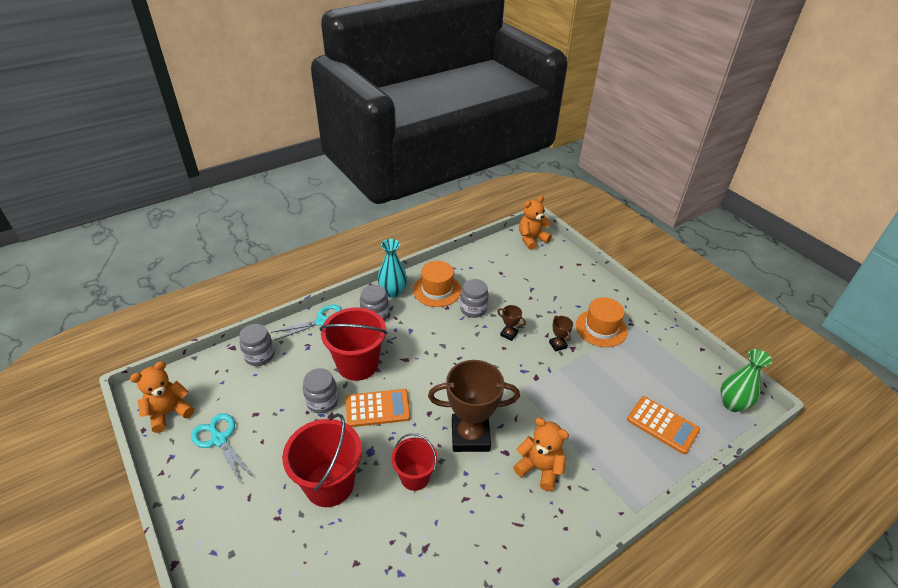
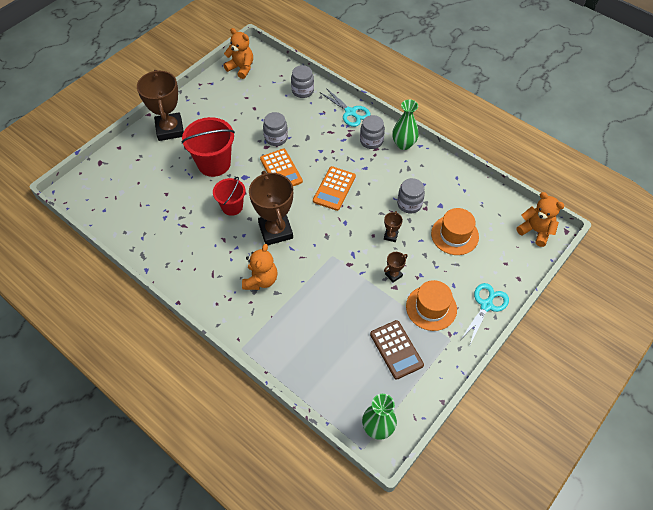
camera: 75 degrees right, 15 degrees up
(219, 439) = (229, 99): turquoise scissors -> turquoise scissors (486, 305)
(229, 534) = (170, 129): none -> brown trophy
(357, 364) = (316, 146): red bucket -> none
(393, 292) = (403, 144): turquoise vase -> green vase
(437, 290) = (420, 173): orange hat -> orange hat (454, 235)
(645, 366) = (396, 349): none -> brown calculator
(662, 425) = (331, 366): orange calculator -> orange calculator (334, 189)

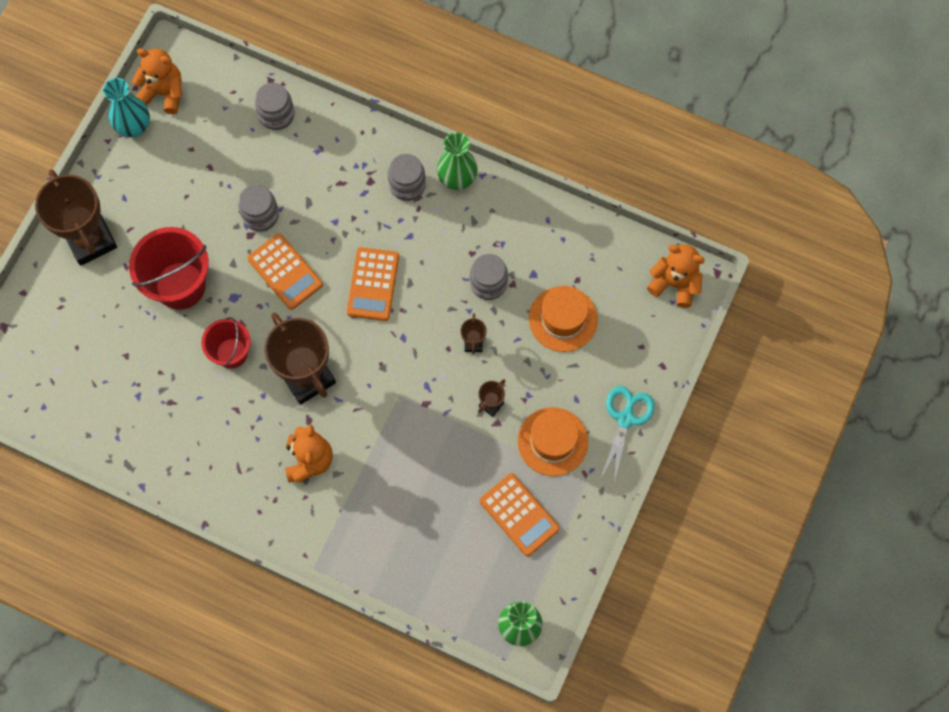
camera: 15 degrees left, 15 degrees up
(218, 80) = (134, 127): none -> turquoise vase
(350, 112) = (362, 138): turquoise scissors -> none
(396, 349) = (519, 514): brown calculator -> orange calculator

